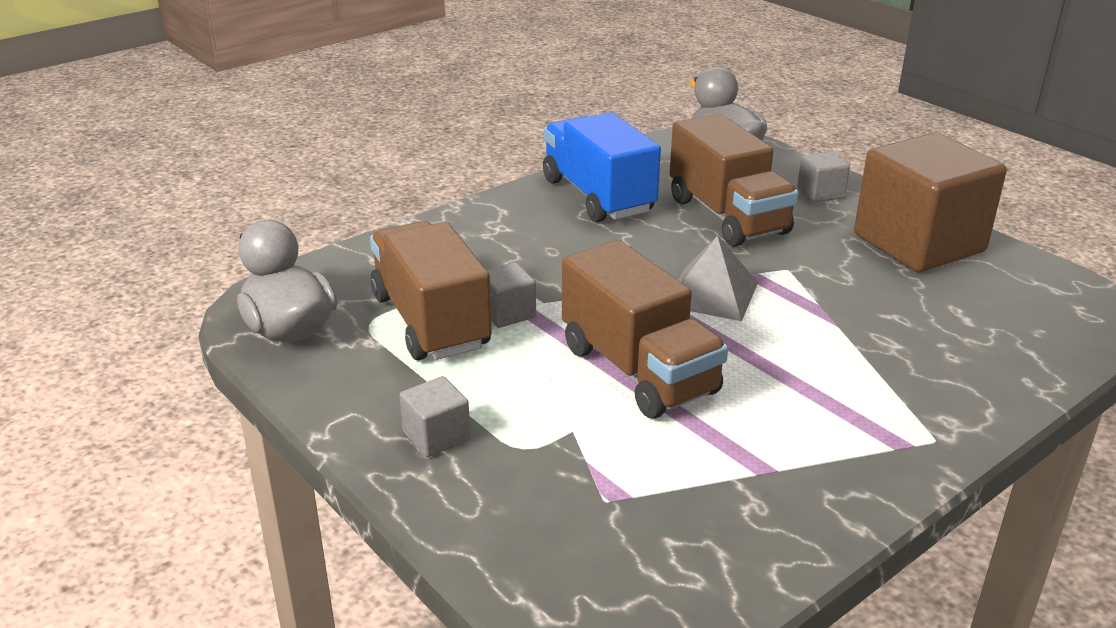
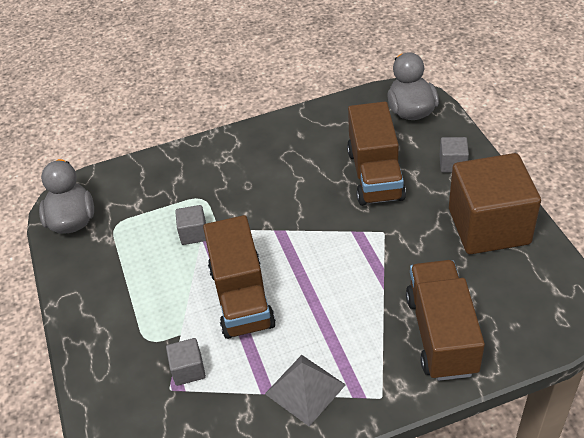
camera: 25 degrees right, 15 degrees up
(430, 321) = (148, 231): brown truck -> brown truck (441, 334)
(436, 436) = (108, 320): grey cube -> grey cube (188, 370)
(598, 196) = (303, 140): blue truck -> none
(712, 293) = (322, 243): grey pyramid -> grey pyramid (305, 389)

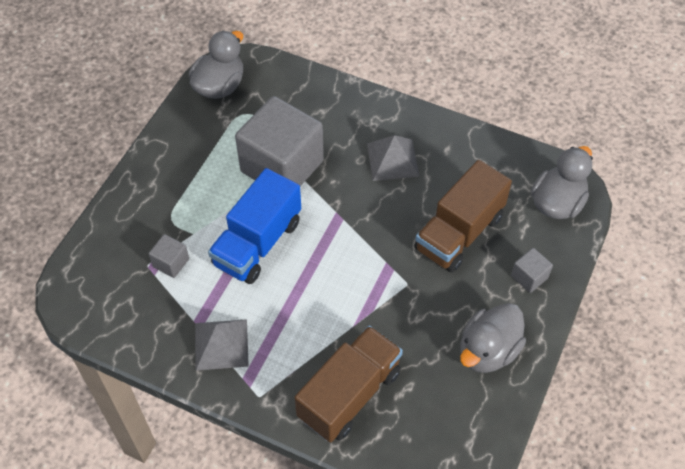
camera: 40 degrees right, 10 degrees up
(193, 233) = (282, 166): grey cube -> grey cube, size x2.42
(241, 297) = (257, 243): brown truck -> blue truck
(271, 167) = (392, 159): none -> grey pyramid
(488, 226) = (488, 351): brown cube -> grey duck

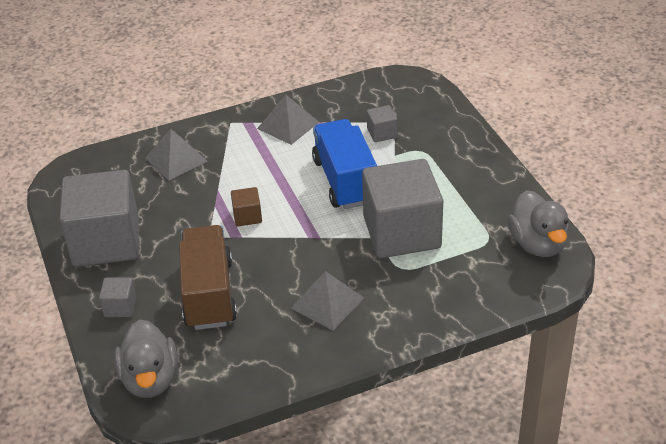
camera: 135 degrees right, 15 degrees down
(349, 394) = (176, 159): brown truck -> grey pyramid
(362, 276) = (247, 216): none -> brown cube
(488, 351) = (106, 242): grey duck -> grey cube

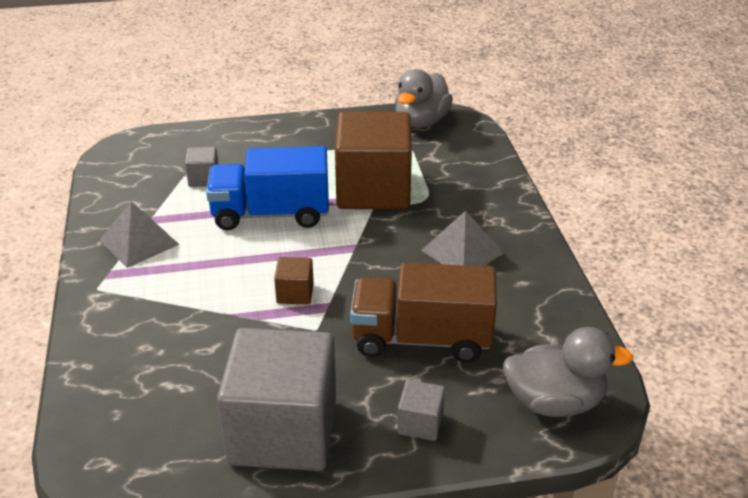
camera: 80 degrees left, 5 degrees down
(176, 159) = (142, 347): grey pyramid -> none
(402, 232) = (373, 190): grey cube -> brown cube
(538, 244) = (421, 122): grey duck -> grey duck turned 120 degrees clockwise

